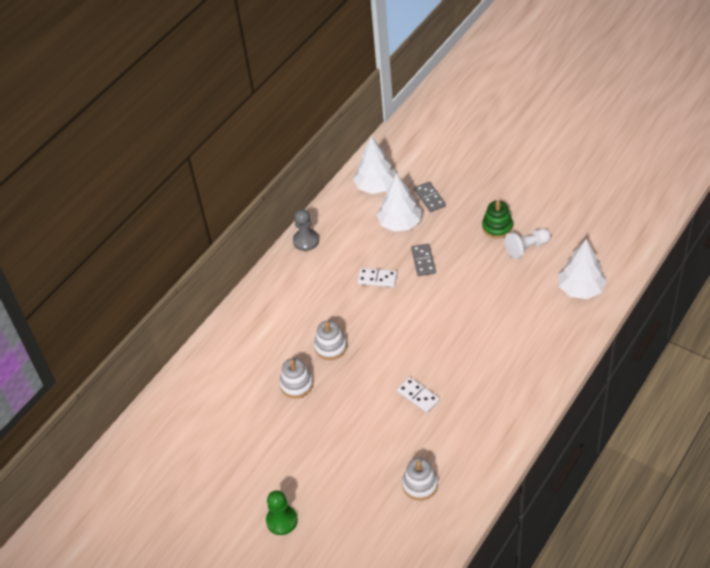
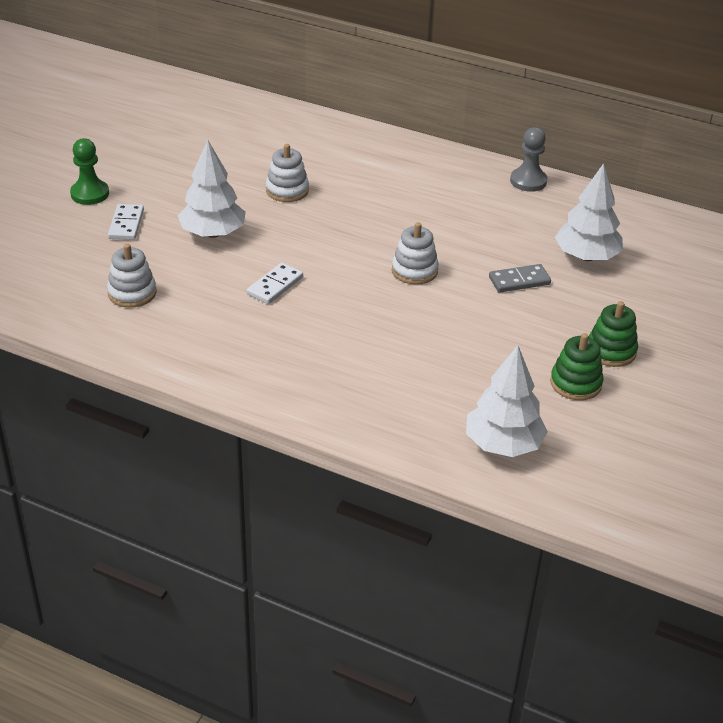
camera: 75 degrees right, 10 degrees down
(330, 347) = (350, 211): white stacking toy -> white stacking toy (414, 271)
(376, 186) = (652, 232): white tree -> white tree (212, 233)
(377, 279) = (475, 242): white domino -> white domino (126, 224)
(430, 198) = (648, 282): grey domino -> none
(527, 248) = (575, 383): white pawn -> green stacking toy

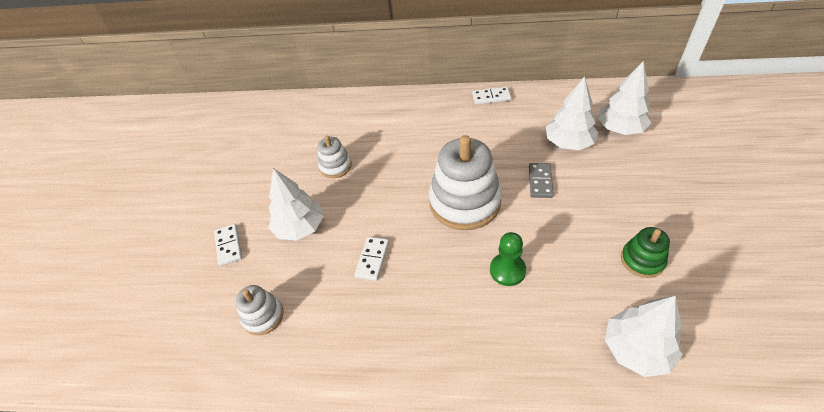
camera: 15 degrees left, 10 degrees up
(90, 194) = (187, 227): green pawn -> green pawn (507, 270)
(414, 271) = (464, 202): white stacking toy -> white stacking toy, size x1.96
(519, 281) = (540, 181): grey domino -> grey domino turned 45 degrees counterclockwise
(528, 181) = (491, 97): grey pawn -> white domino
(611, 351) = (642, 218): green stacking toy -> none
(665, 263) = (620, 128): none -> white tree

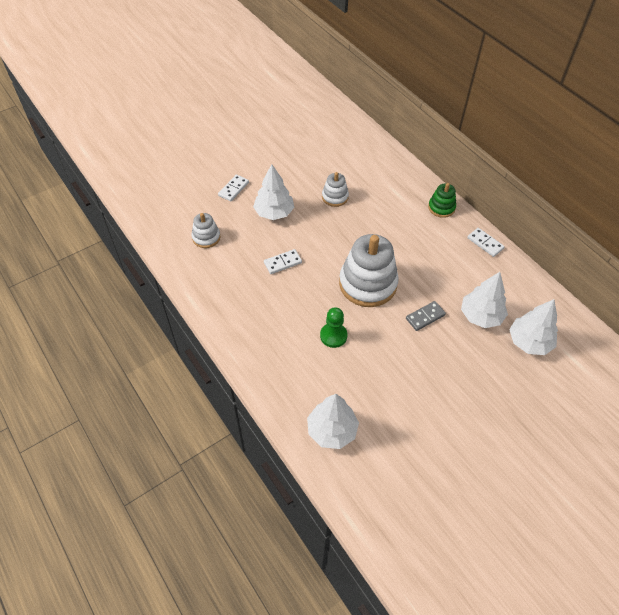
camera: 45 degrees right, 5 degrees up
(642, 260) = (405, 407): green stacking toy -> green stacking toy (441, 207)

